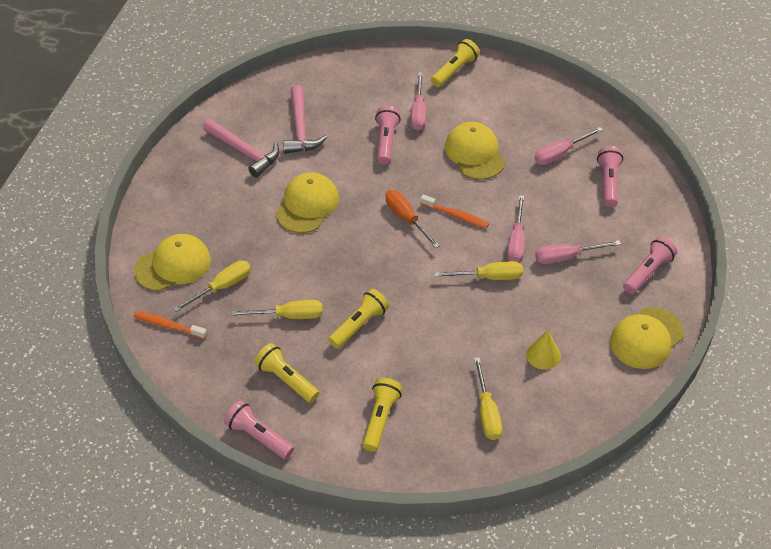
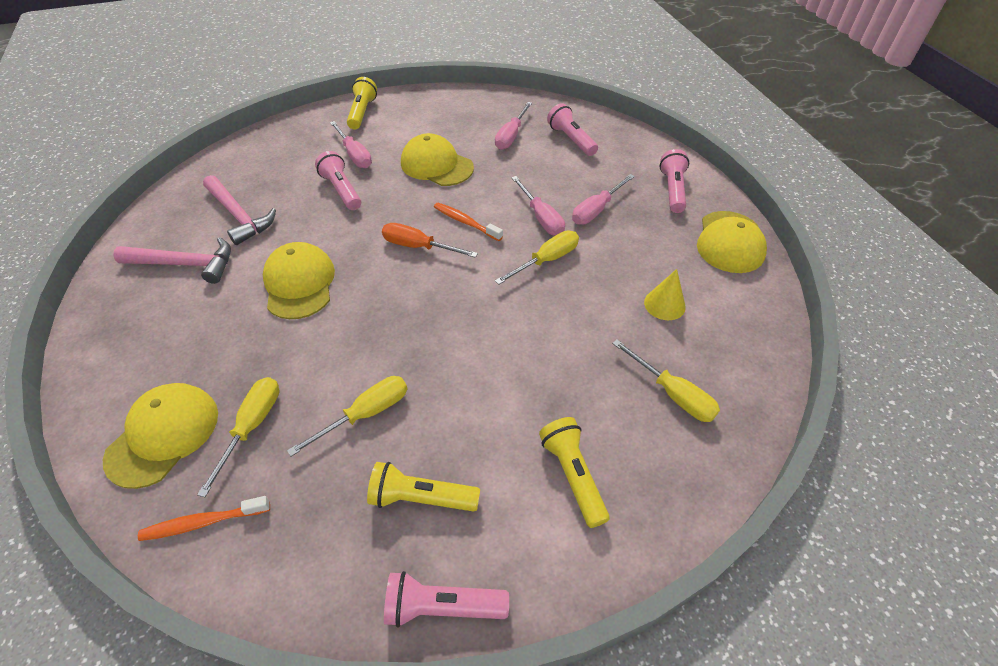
camera: 35 degrees left, 0 degrees up
(359, 325) = (457, 378): yellow flashlight -> none
(456, 215) = (465, 222): orange toothbrush -> orange toothbrush turned 135 degrees counterclockwise

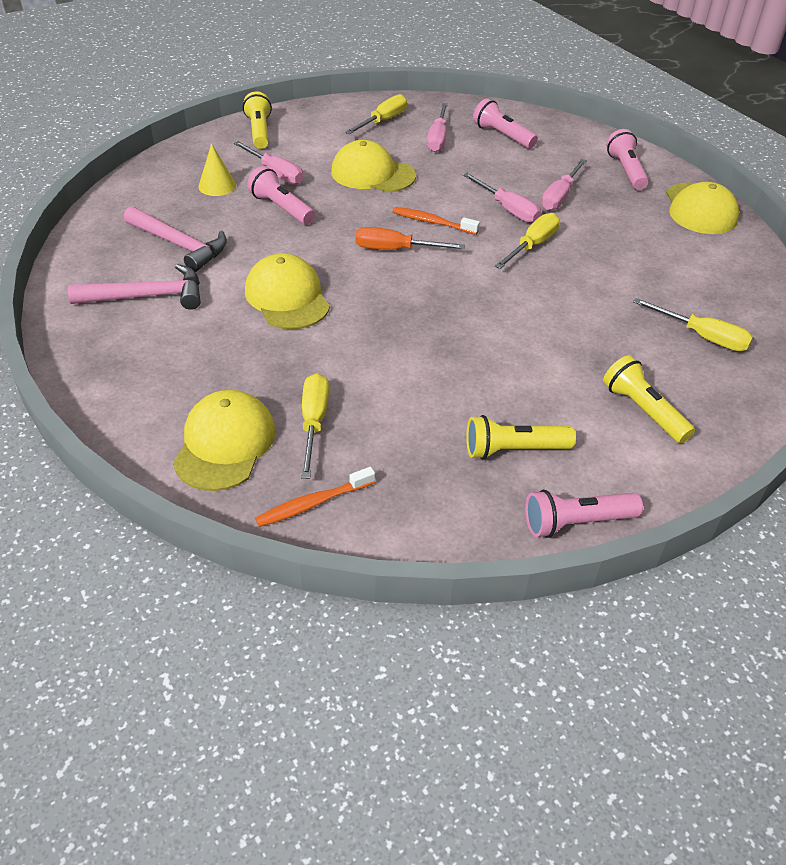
camera: 15 degrees left, 5 degrees down
(365, 414) = (423, 395): yellow screwdriver -> yellow screwdriver (383, 121)
(664, 304) = (663, 268): yellow cone -> yellow cone (217, 186)

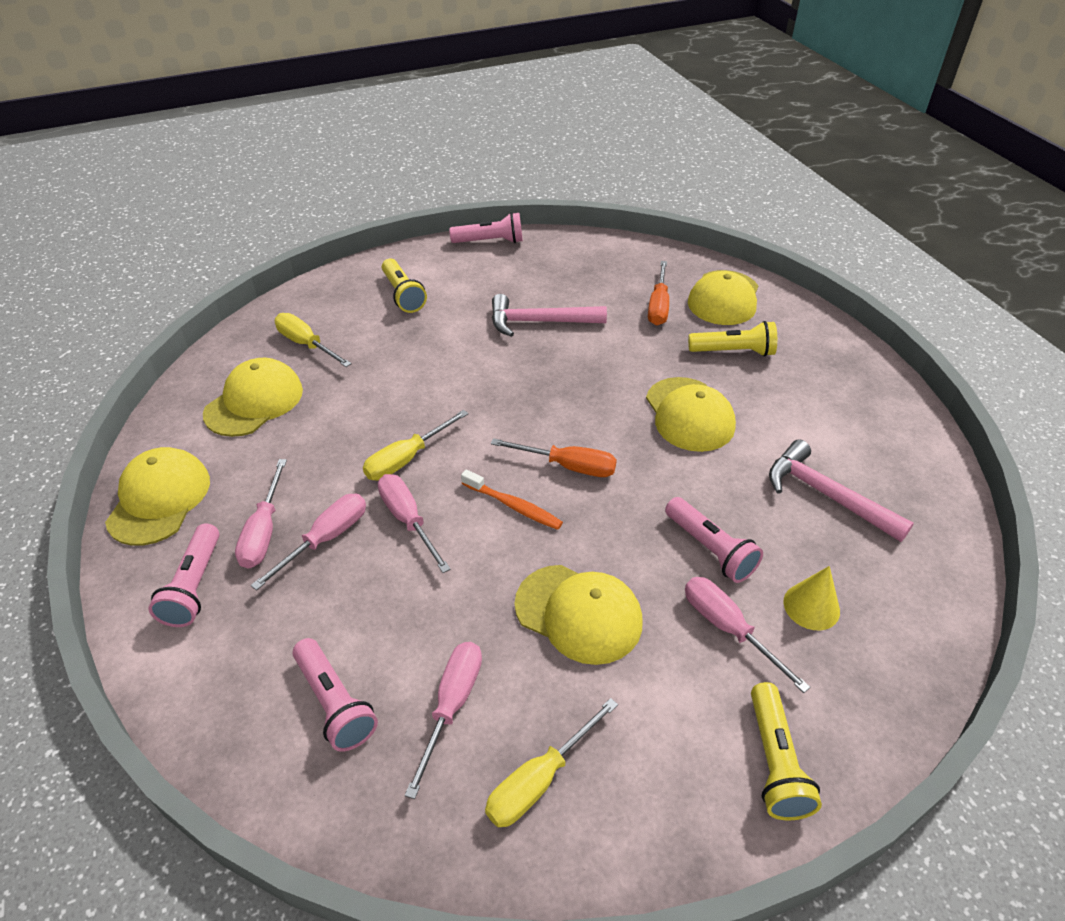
camera: 170 degrees left, 0 degrees up
(148, 296) = (835, 427): pink hammer -> pink hammer (539, 322)
(313, 503) = (657, 262): orange toothbrush -> none
(314, 422) = (658, 306): yellow screwdriver -> orange screwdriver
(514, 450) = (513, 279): yellow flashlight -> yellow flashlight (733, 352)
(606, 197) = (264, 531): none -> pink screwdriver
(699, 278) = (254, 402): none -> yellow cap

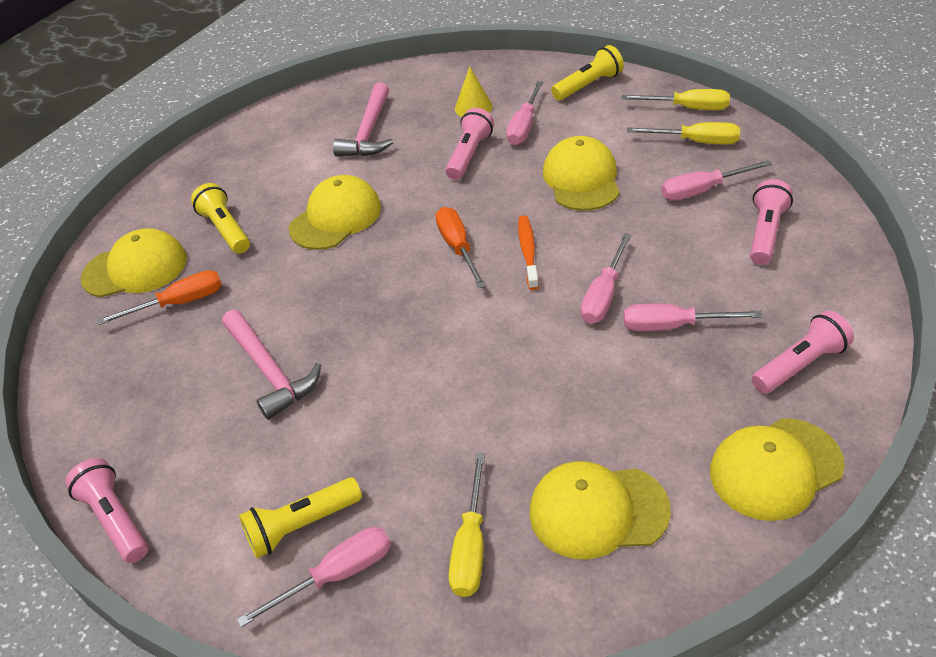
camera: 120 degrees left, 0 degrees up
(264, 531) = (712, 367): pink screwdriver -> pink screwdriver (337, 575)
(403, 295) = (301, 525): yellow flashlight -> yellow flashlight turned 150 degrees counterclockwise
(406, 459) = (546, 339): yellow screwdriver -> yellow screwdriver (688, 108)

